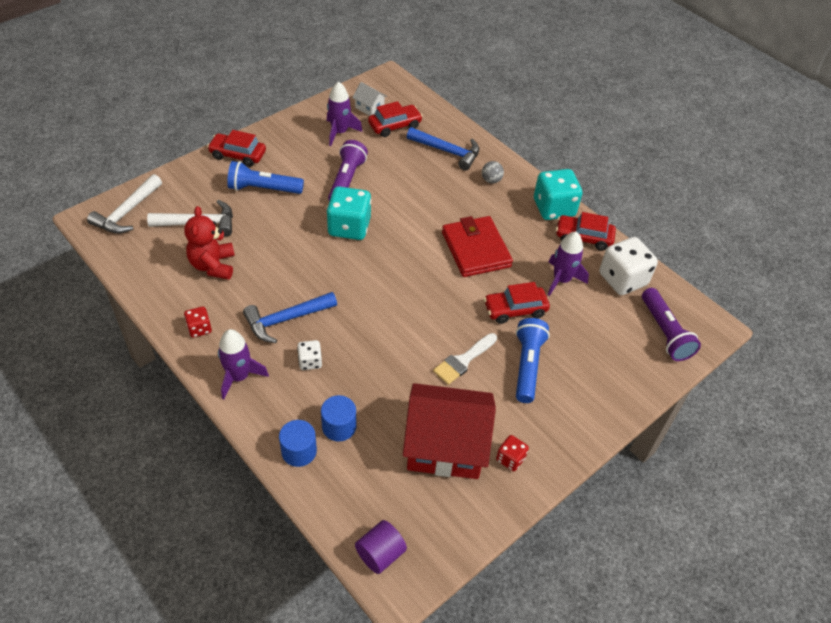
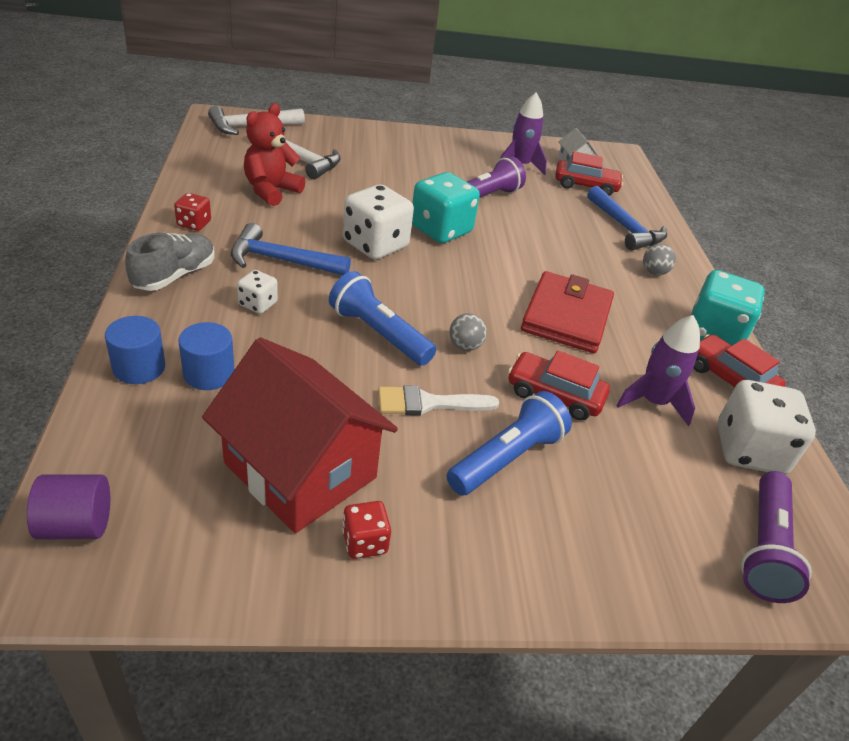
camera: 35 degrees right, 10 degrees down
(238, 155) = (399, 137): red car -> none
(239, 377) = (174, 276): purple rocket -> grey shoe
(263, 189) = (391, 167): blue flashlight -> blue flashlight (379, 333)
(325, 267) = (375, 245): none -> white dice
(445, 309) = (465, 346): none -> grey ball

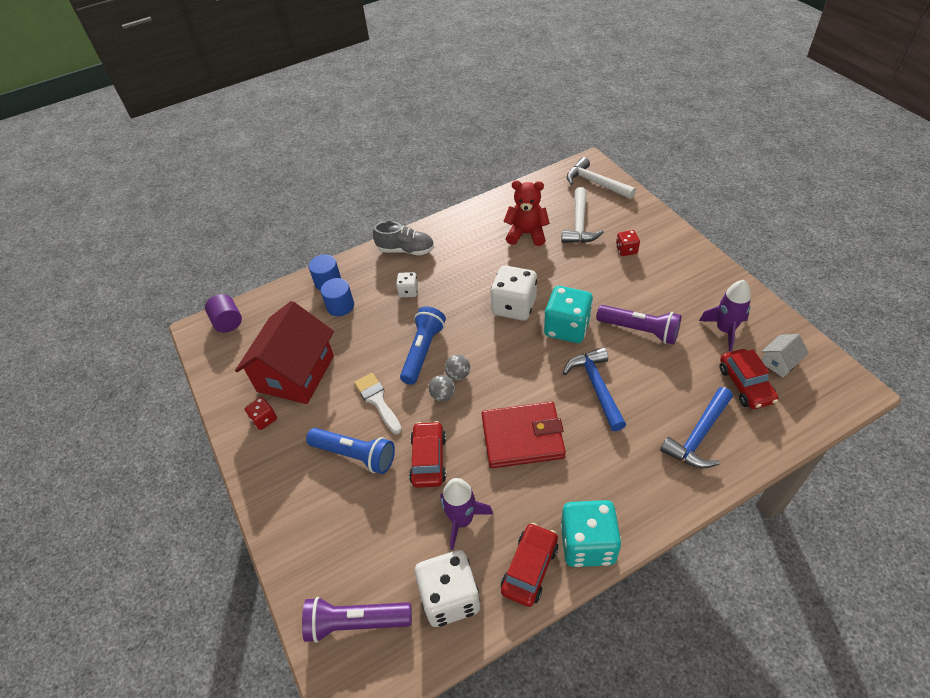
camera: 75 degrees right, 10 degrees up
(194, 224) = (459, 228): red dice -> red dice (626, 250)
(281, 261) = (457, 278): blue hammer -> blue hammer (596, 387)
(654, 272) = (643, 477): grey ball -> grey ball (458, 375)

